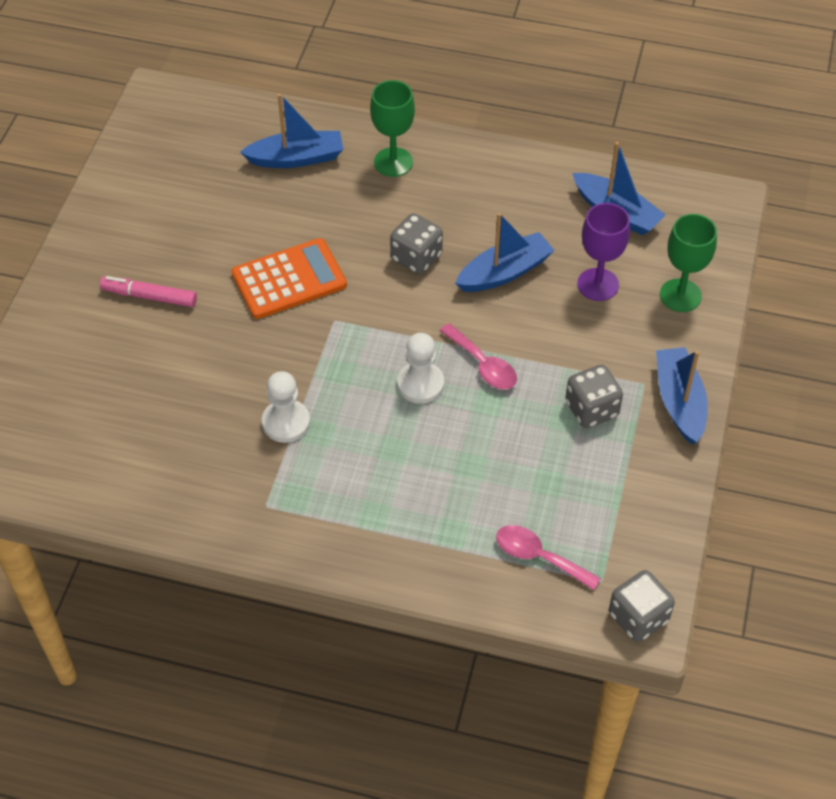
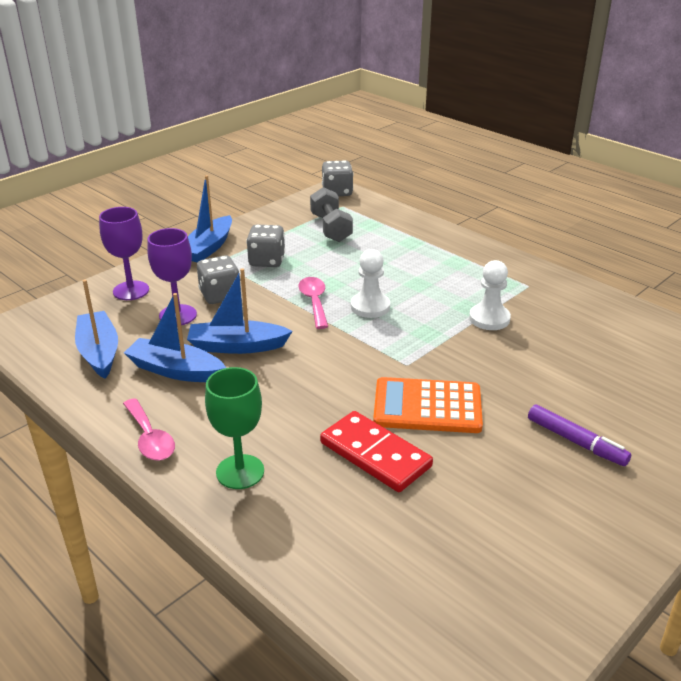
camera: 150 degrees left, 20 degrees down
(149, 296) = (576, 442): pink marker -> purple marker
(296, 158) = (339, 521): blue boat -> blue boat (175, 370)
(304, 217) = (375, 454): none -> red domino
(416, 257) = (298, 382): grey dice -> grey dice (220, 295)
(539, 557) = (368, 221): pink spoon -> pink spoon (150, 438)
(574, 515) = (331, 228): none -> grey dumbbell
(680, 295) = (131, 291): green goblet -> purple goblet

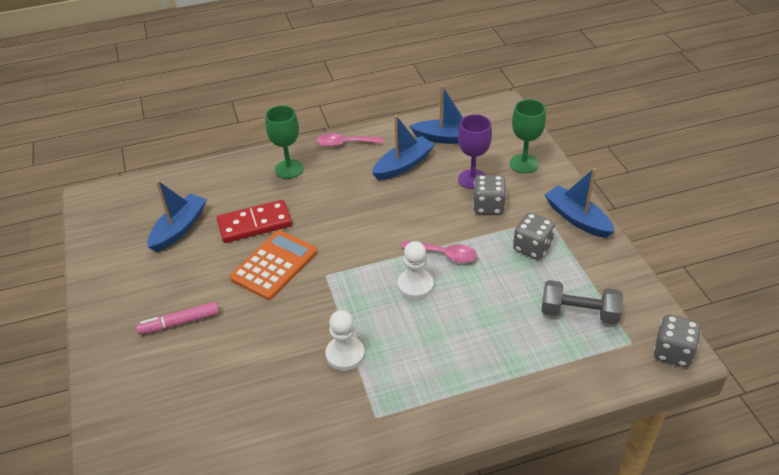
camera: 120 degrees right, 10 degrees up
(131, 291) = (524, 164): purple goblet -> green goblet
(237, 346) = (411, 197): blue boat -> blue boat (179, 228)
(576, 442) = (180, 322): purple marker -> pink marker

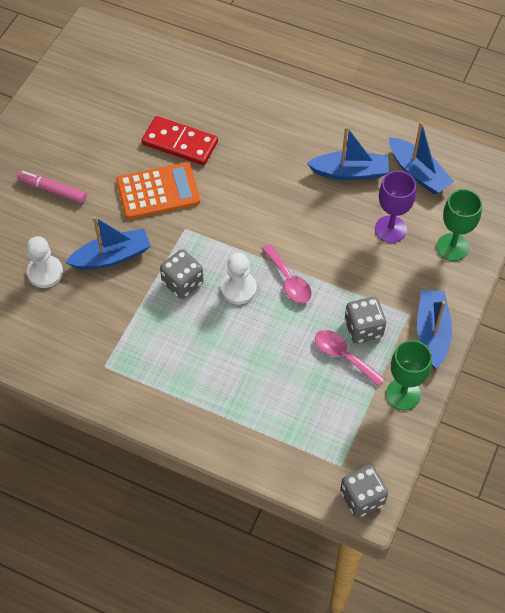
camera: 40 degrees right, 15 degrees up
(179, 228) = (124, 106): blue boat -> blue boat (112, 256)
(289, 169) = (256, 108): green goblet -> green goblet (403, 394)
(344, 143) = (325, 115): pink spoon -> pink spoon (343, 356)
(345, 354) = (132, 304): white pawn -> white pawn (45, 272)
(488, 206) = (373, 264): grey dice -> grey dice (182, 283)
(579, 313) = (331, 410): grey dumbbell -> none

